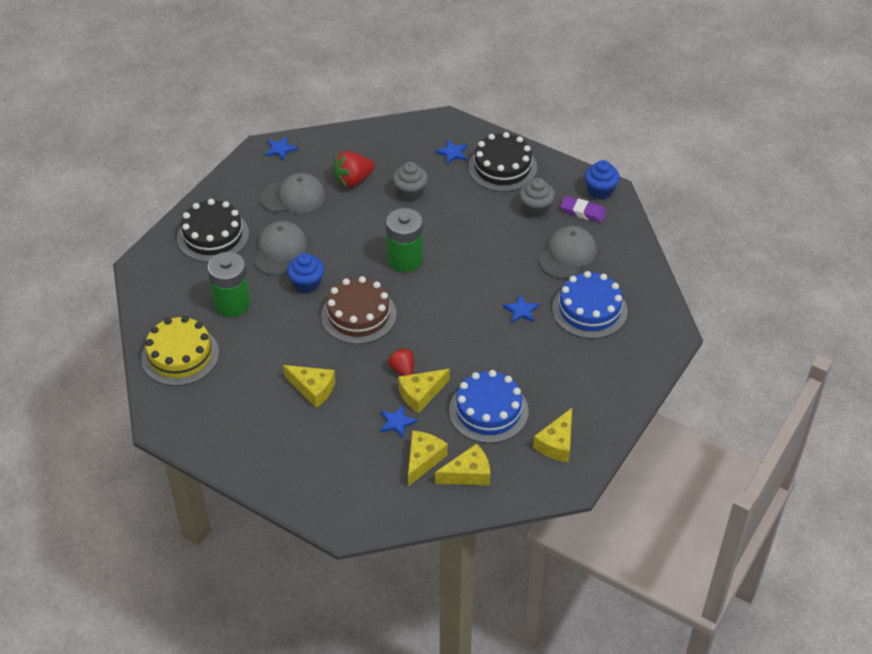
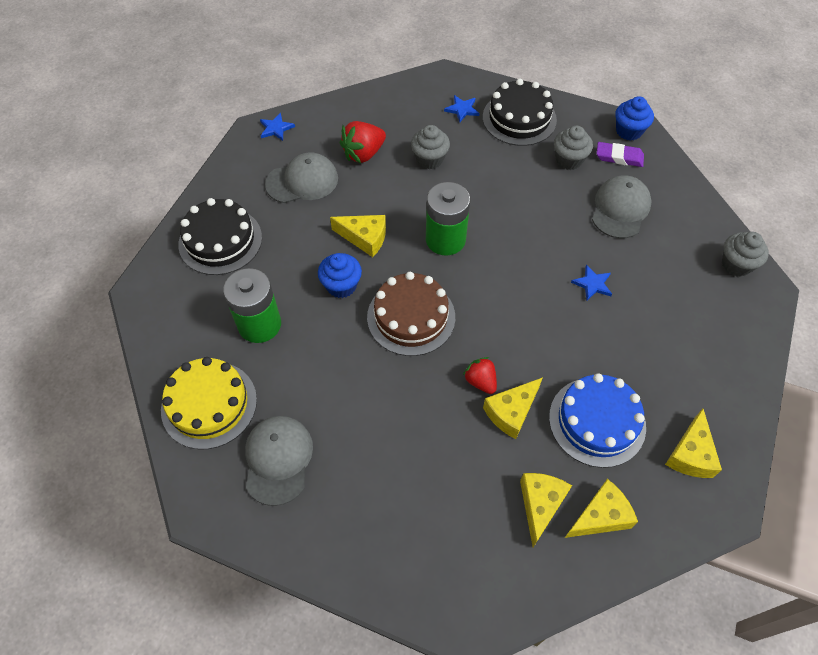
camera: 10 degrees left, 10 degrees up
(280, 251) = (301, 248): grey cap -> grey cap (278, 460)
(313, 389) = (381, 425): yellow cheese -> yellow cheese (364, 238)
(397, 422) = (494, 456): blue star -> none
(589, 309) = (666, 271): blue cake -> none
(653, 312) = (736, 264): none -> grey cupcake

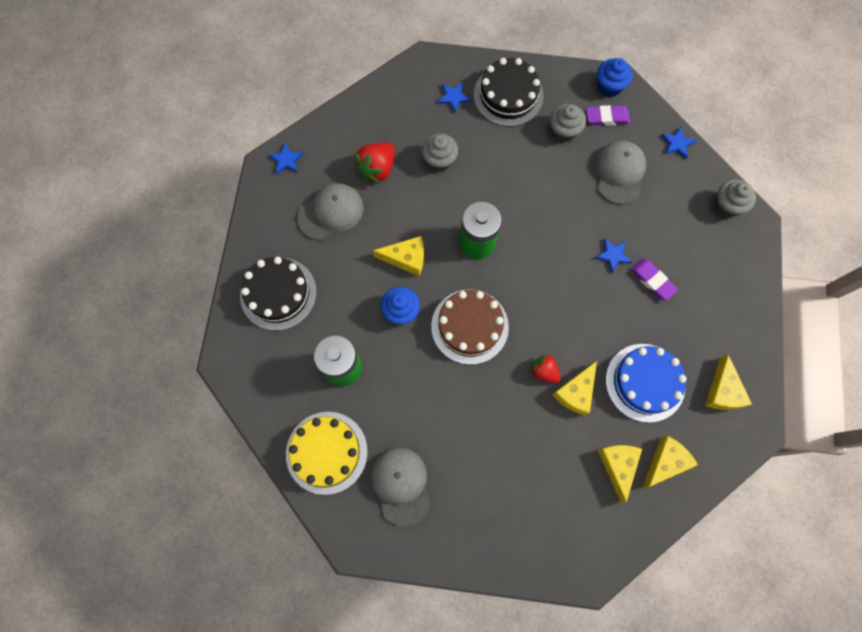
camera: 15 degrees left, 15 degrees up
(631, 318) = (652, 280): none -> purple eraser
(691, 195) = (677, 143): none -> blue star

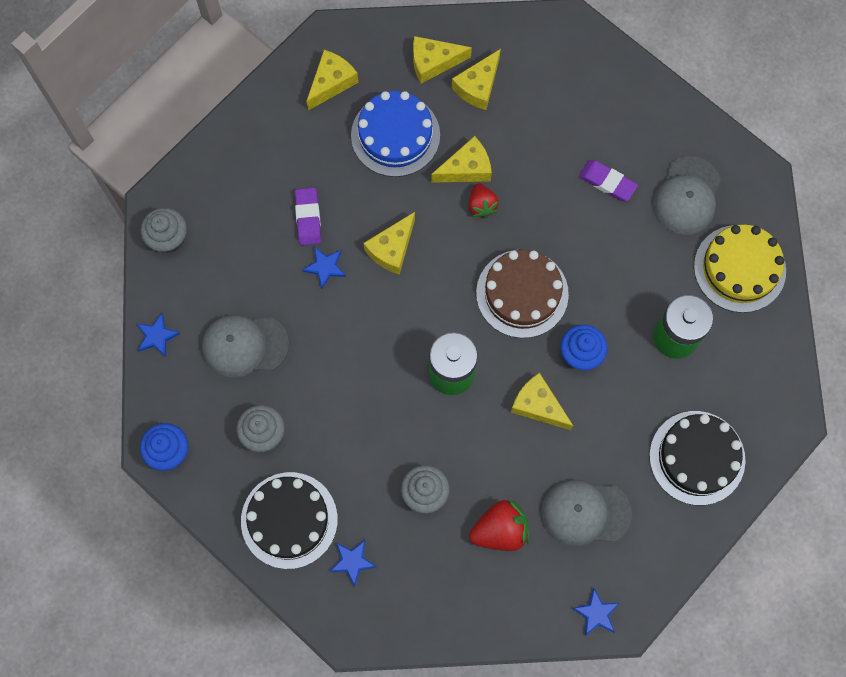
camera: 145 degrees left, 0 degrees up
(580, 297) = (392, 249): none -> yellow cheese
(607, 117) = (203, 417): purple eraser -> purple eraser (607, 182)
(619, 173) = (245, 345): grey cap -> grey cap turned 45 degrees clockwise

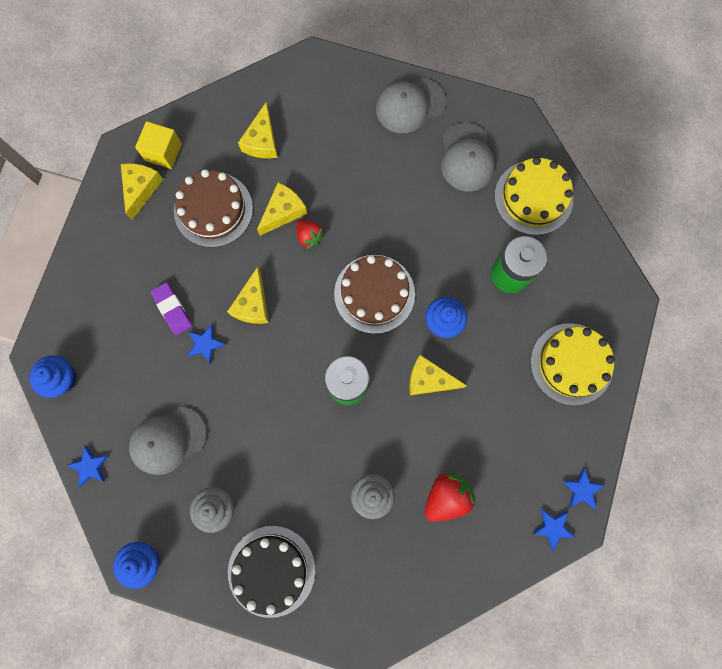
camera: 25 degrees left, 5 degrees up
(168, 238) = (62, 379): grey cupcake -> blue cupcake
(352, 561) = (339, 580): blue star -> blue star (582, 489)
(371, 55) = (163, 152): none -> yellow cube
(395, 135) = (213, 209): blue cake -> brown cake
(433, 62) = (217, 137): yellow cheese -> none
(585, 513) = (506, 449): grey cap -> grey cap (410, 106)
(607, 182) = (400, 174): purple eraser -> none
(697, 457) = (571, 364): black cake -> yellow cake

